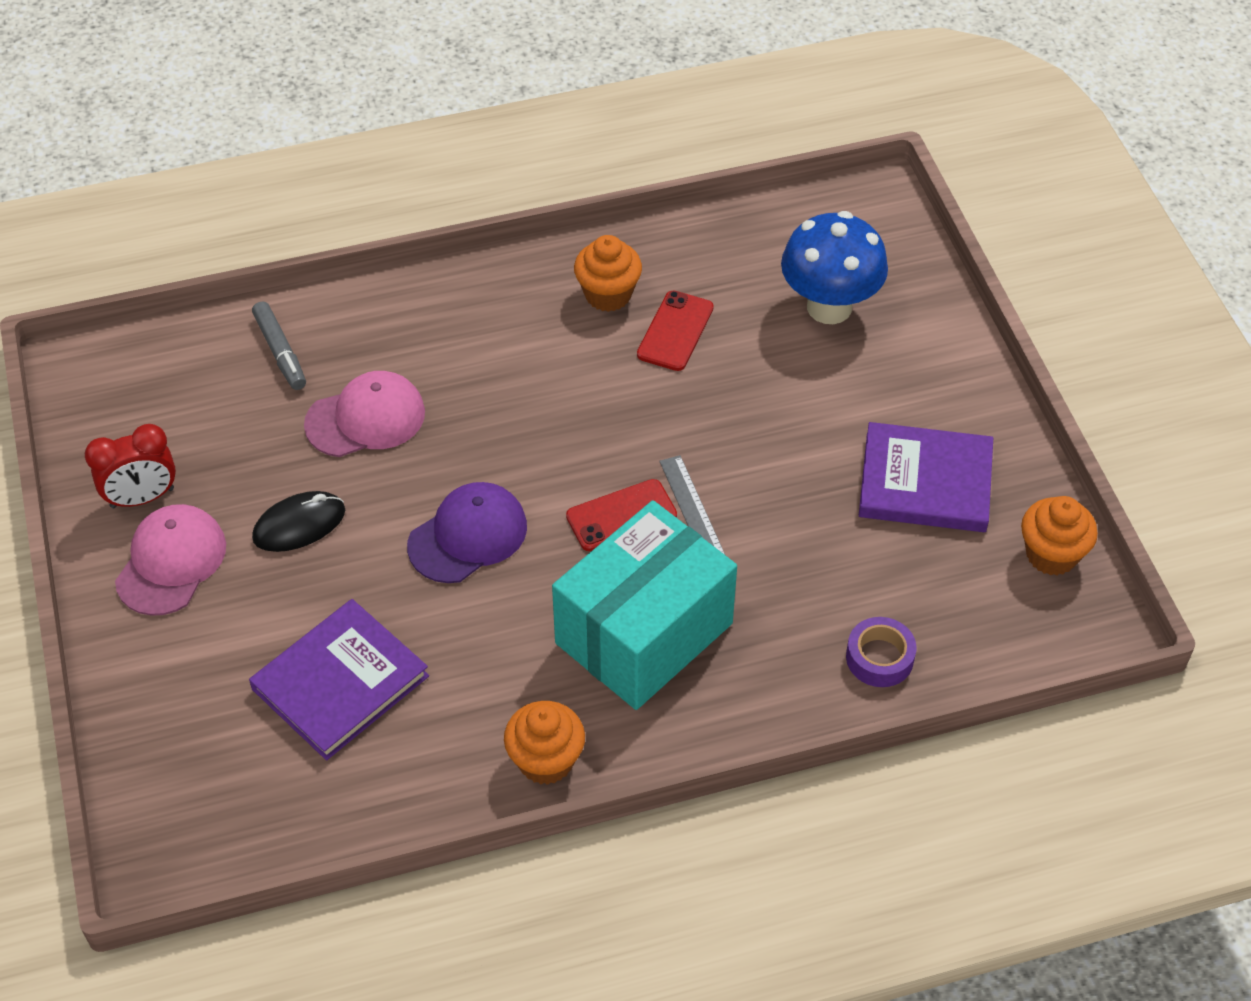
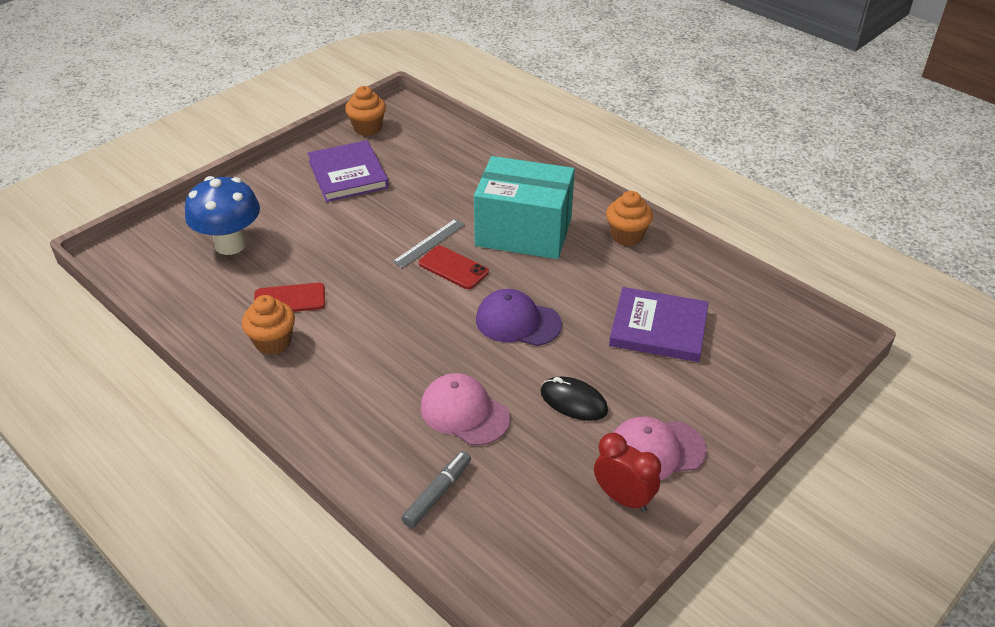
camera: 120 degrees left, 10 degrees down
(879, 658) = (471, 158): purple tape -> none

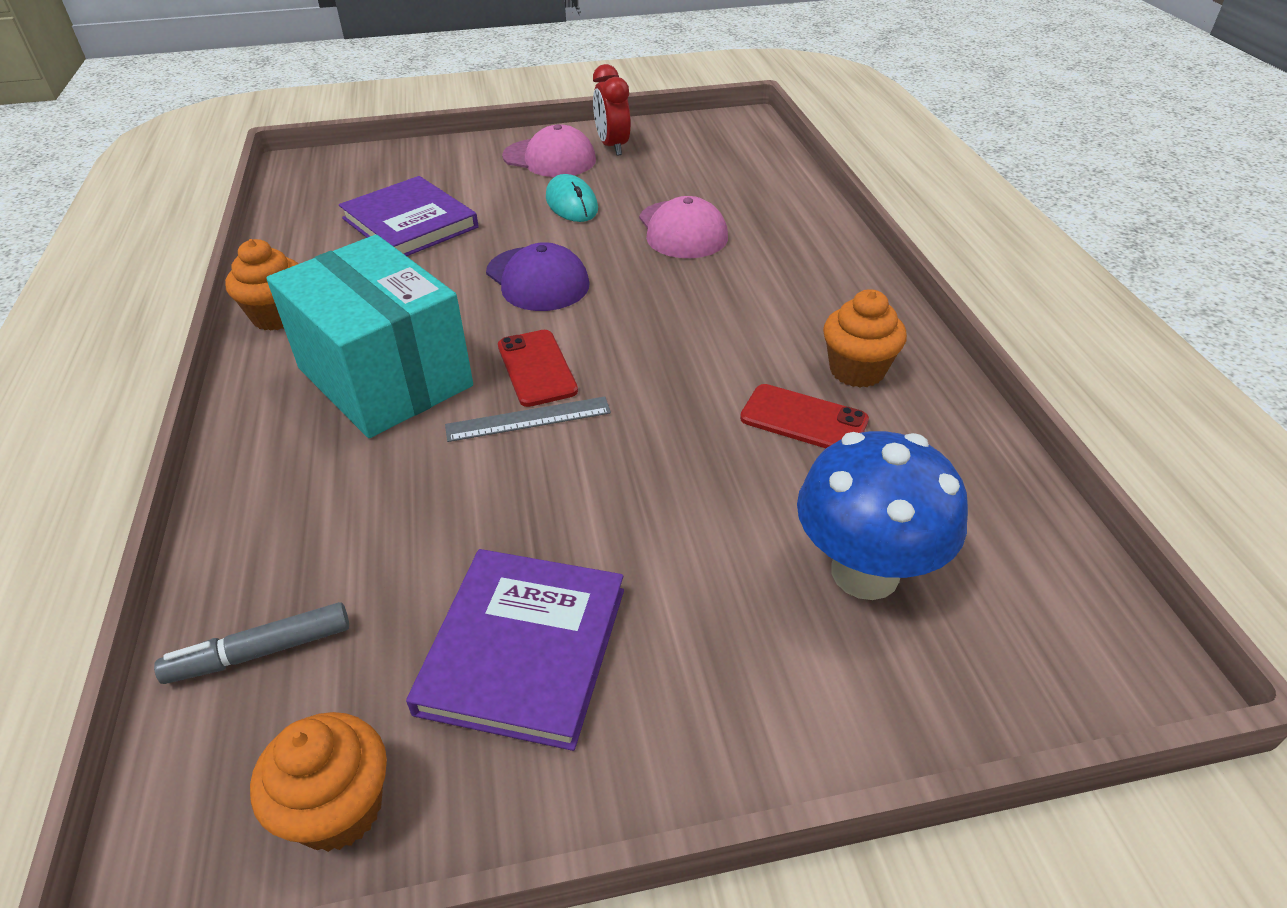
camera: 145 degrees left, 0 degrees up
(437, 493) = (760, 192): grey marker -> grey marker (260, 652)
(573, 401) = (571, 204): black mouse -> turquoise mouse

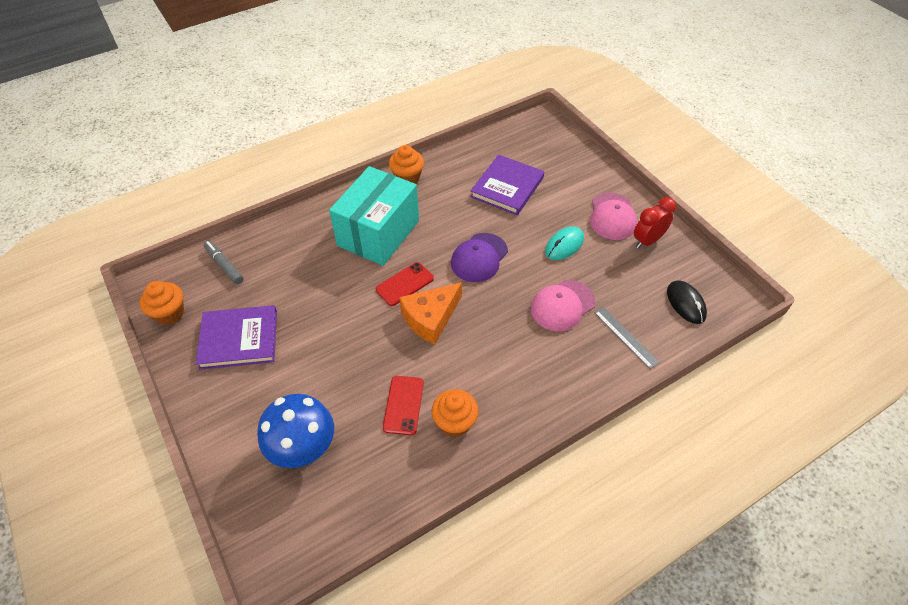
camera: 70 degrees right, 10 degrees up
(528, 419) = (367, 294): grey ruler -> grey ruler (625, 337)
(633, 354) = (430, 318): none -> orange cheese
(731, 149) = (686, 303): none -> black mouse

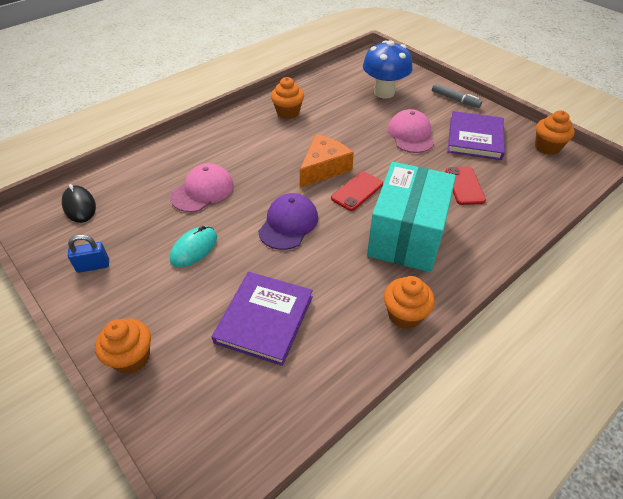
camera: 170 degrees right, 5 degrees down
(224, 265) = (539, 187): grey marker -> grey marker (455, 100)
(239, 339) = (475, 138): purple book -> purple book turned 60 degrees counterclockwise
(403, 405) = (327, 117): red phone -> red phone (464, 186)
(597, 176) = (132, 358): none -> orange cupcake
(612, 216) = (127, 292): pink cap -> pink cap (410, 135)
(625, 337) = (148, 174): grey ruler -> none
(647, 241) = (93, 266): red clock -> blue padlock

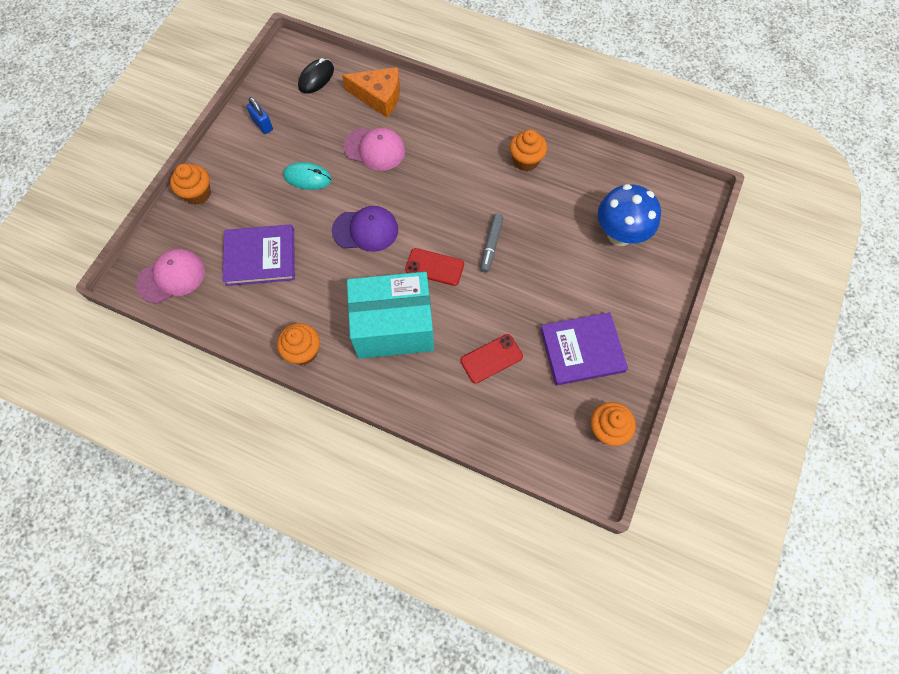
camera: 65 degrees right, 20 degrees up
(323, 168) = (453, 227): orange cheese -> orange cheese (379, 96)
(410, 135) = (552, 285): pink cap -> pink cap (171, 277)
(455, 100) = (650, 311): grey marker -> grey marker (491, 245)

